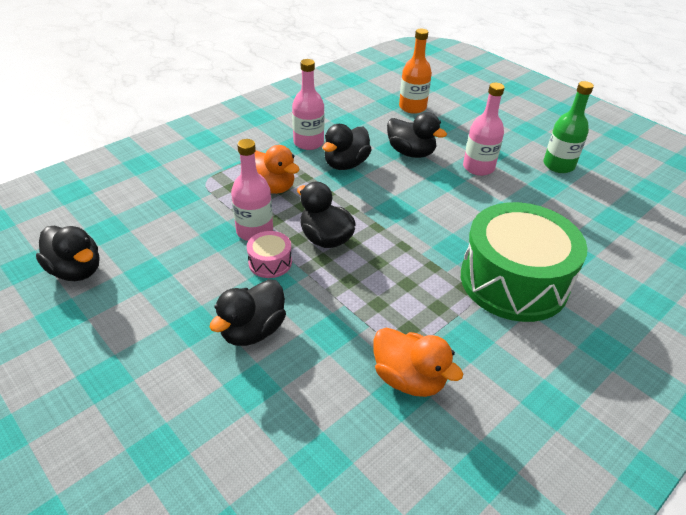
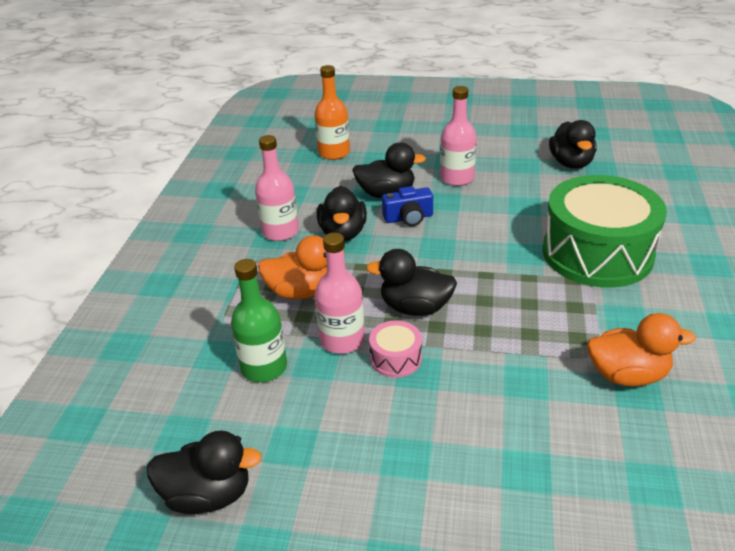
camera: 35 degrees left, 5 degrees down
(253, 330) = (463, 425): black duck -> black duck (571, 163)
(403, 177) = (408, 218): none -> blue camera
(558, 165) = (512, 146): green bottle -> green bottle (264, 367)

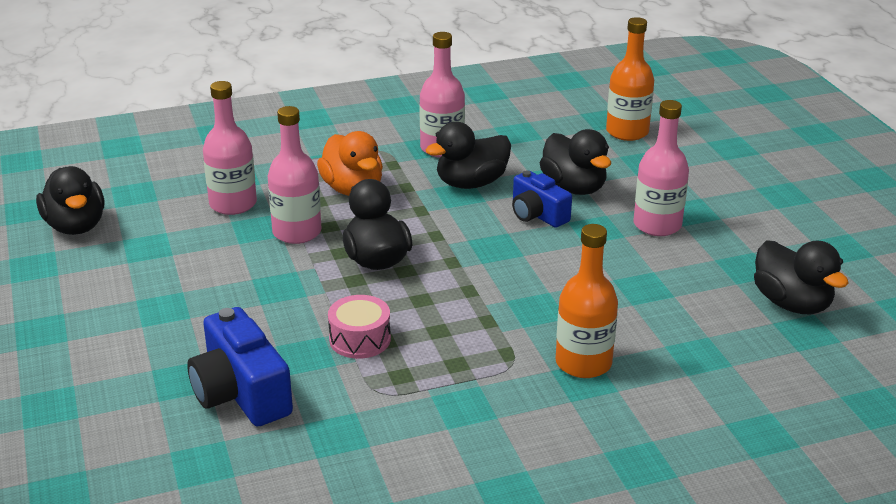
camera: 60 degrees right, 5 degrees down
(264, 367) = (233, 204): green bottle -> pink bottle
(395, 358) = (290, 269): pink drum -> pink drum (360, 339)
(563, 434) = (241, 393): none -> blue camera
(571, 163) = (791, 304): black duck -> black duck turned 90 degrees counterclockwise
(597, 253) = (583, 363): green drum -> orange bottle
(627, 375) = (359, 422): orange duck -> none

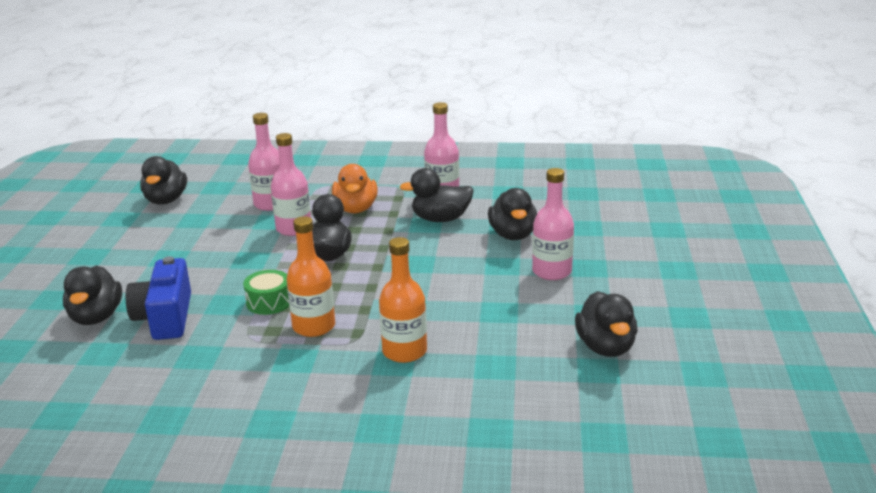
camera: 25 degrees right, 5 degrees down
(142, 416) = (96, 317): none -> black duck
(360, 339) = (269, 302): pink drum -> green drum
(537, 214) = (468, 248): blue camera -> none
(627, 132) = (591, 204): orange bottle -> orange bottle (314, 326)

